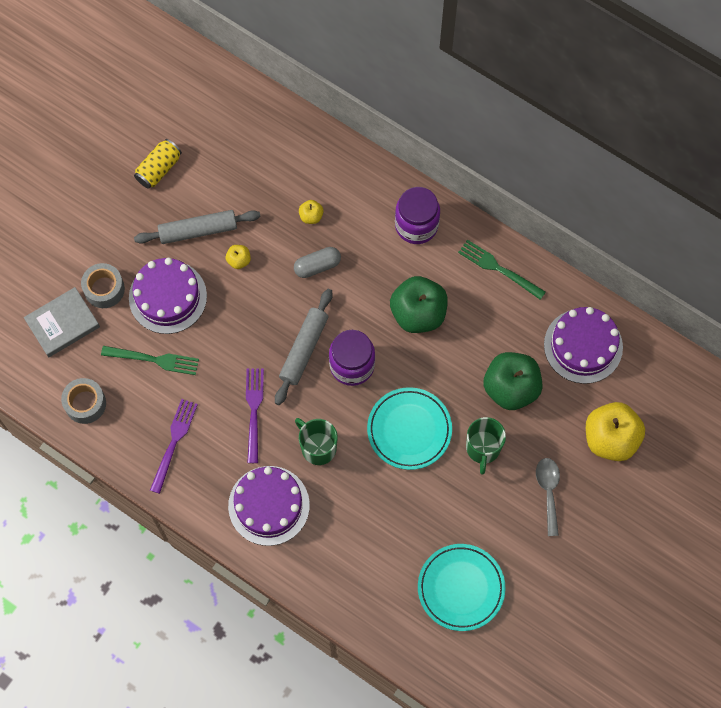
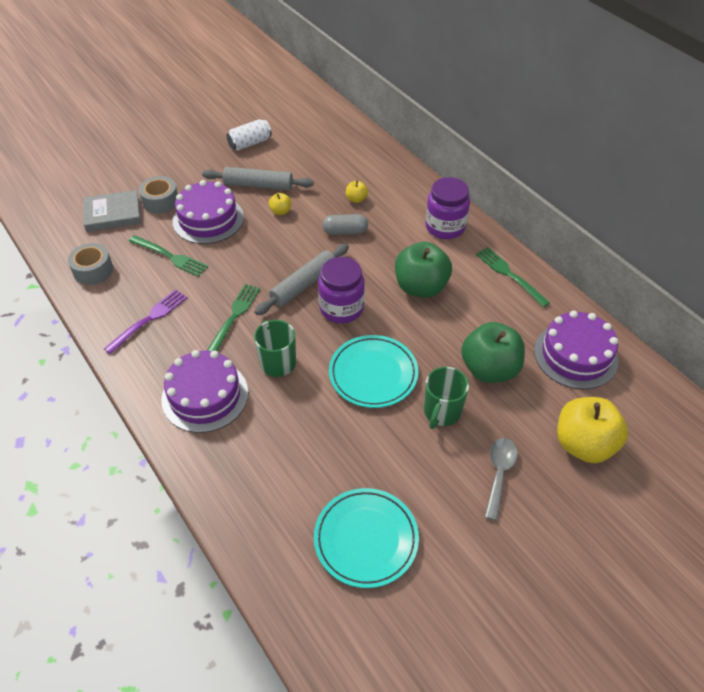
camera: 20 degrees right, 20 degrees down
(159, 169) = (250, 143): yellow can -> white can
(254, 411) = (234, 316): purple fork -> green fork

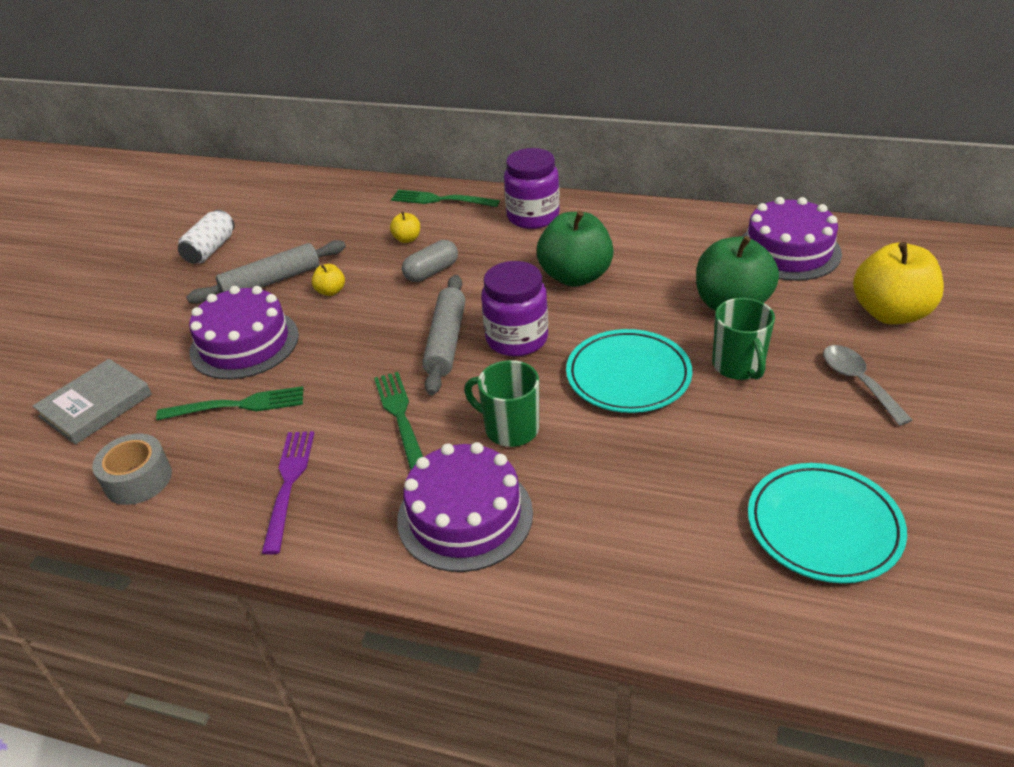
camera: 35 degrees left, 10 degrees down
(160, 201) = (154, 358): grey tape -> none
(509, 275) = (646, 222): green fork -> green fork (440, 200)

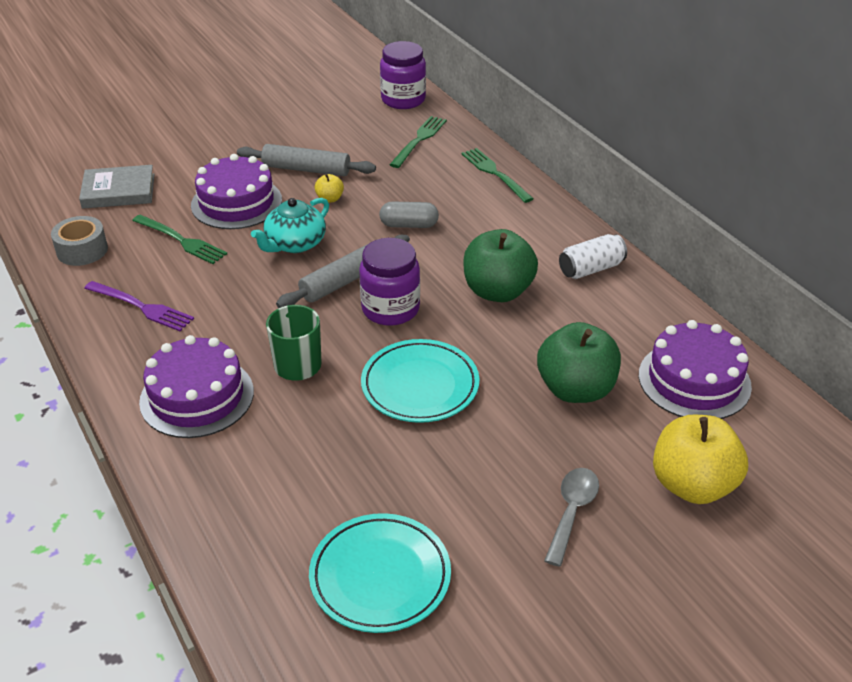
camera: 40 degrees right, 0 degrees up
(210, 249) = (303, 124): white can -> white can (591, 269)
(288, 483) = (142, 307): purple fork -> purple fork turned 75 degrees clockwise
(355, 342) = (294, 244): none -> turquoise teapot
(400, 417) = (250, 310): green fork -> green fork (419, 140)
(407, 239) = (429, 190): yellow apple -> none
(533, 217) = (539, 226): purple jar -> purple jar (403, 100)
(738, 366) = (504, 435): green mug -> none

